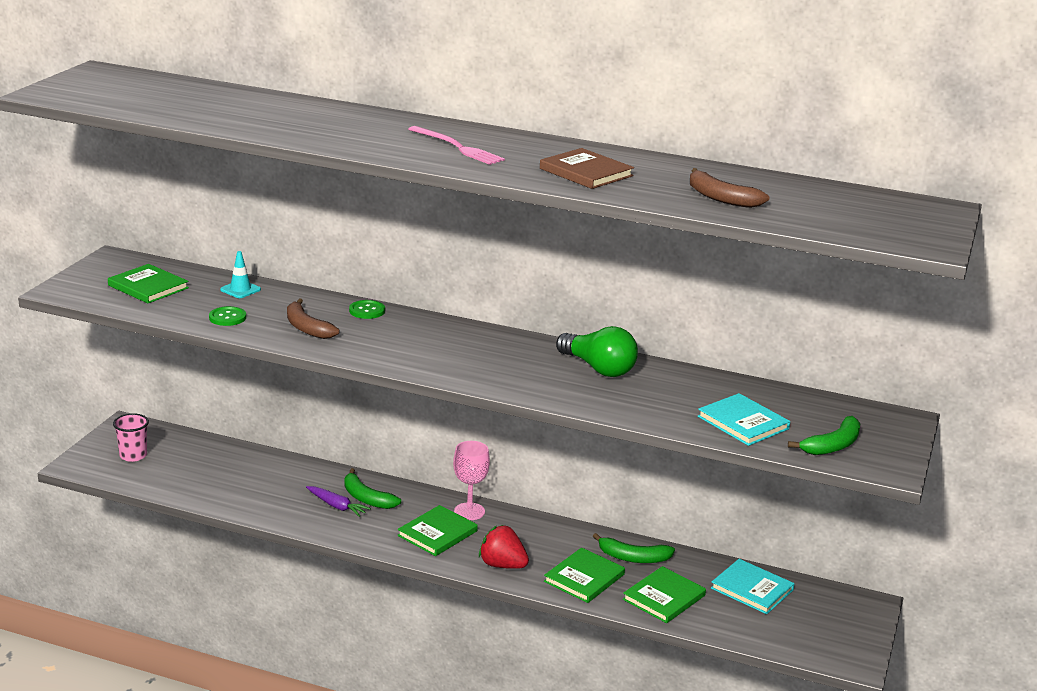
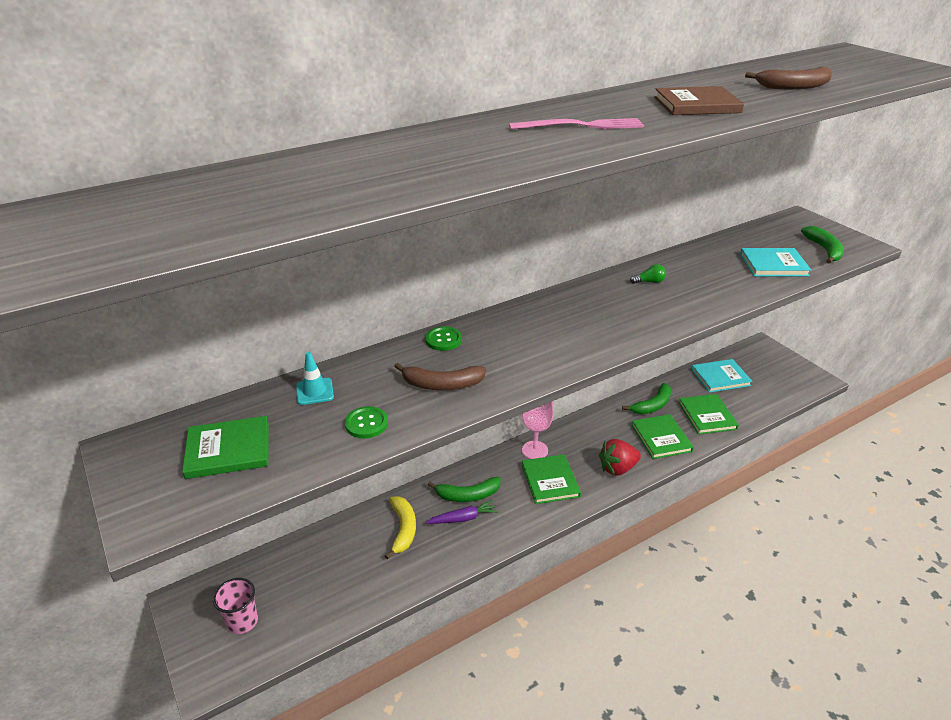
camera: 50 degrees left, 10 degrees up
(292, 483) = (403, 529): none -> yellow banana
(598, 368) = (649, 282): green light bulb -> green light bulb, size x0.44

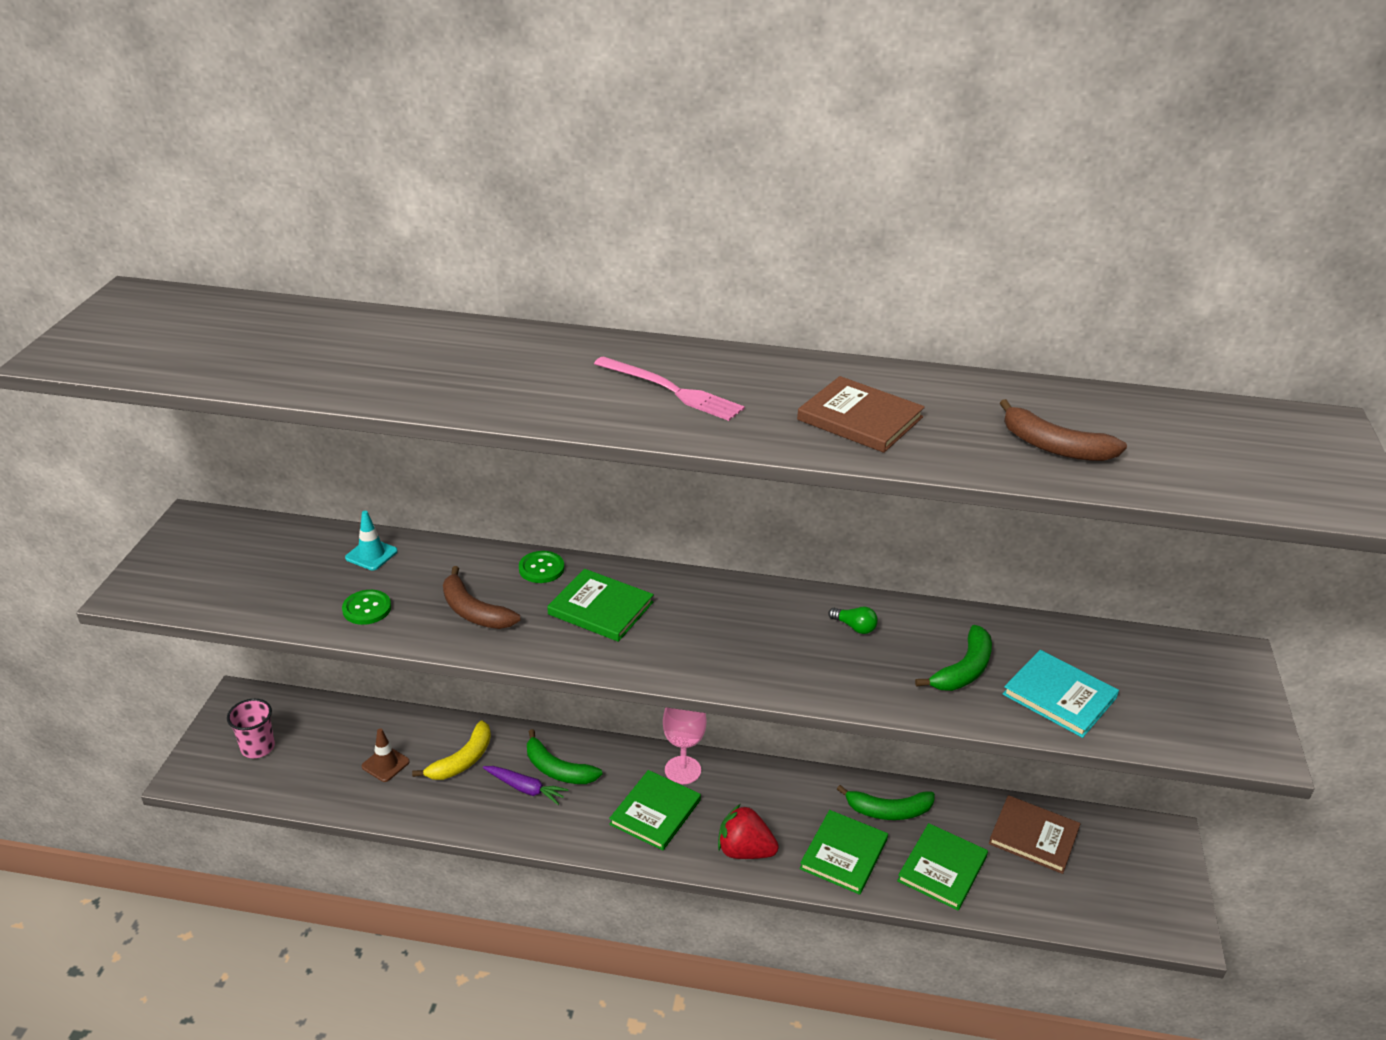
camera: 40 degrees right, 0 degrees up
(228, 450) = (249, 567): green book -> green book (600, 608)
(354, 566) = (385, 764): none -> brown traffic cone
(720, 377) = (1033, 836): turquoise book -> brown book
(824, 250) = (1178, 719): green banana -> green banana (963, 670)

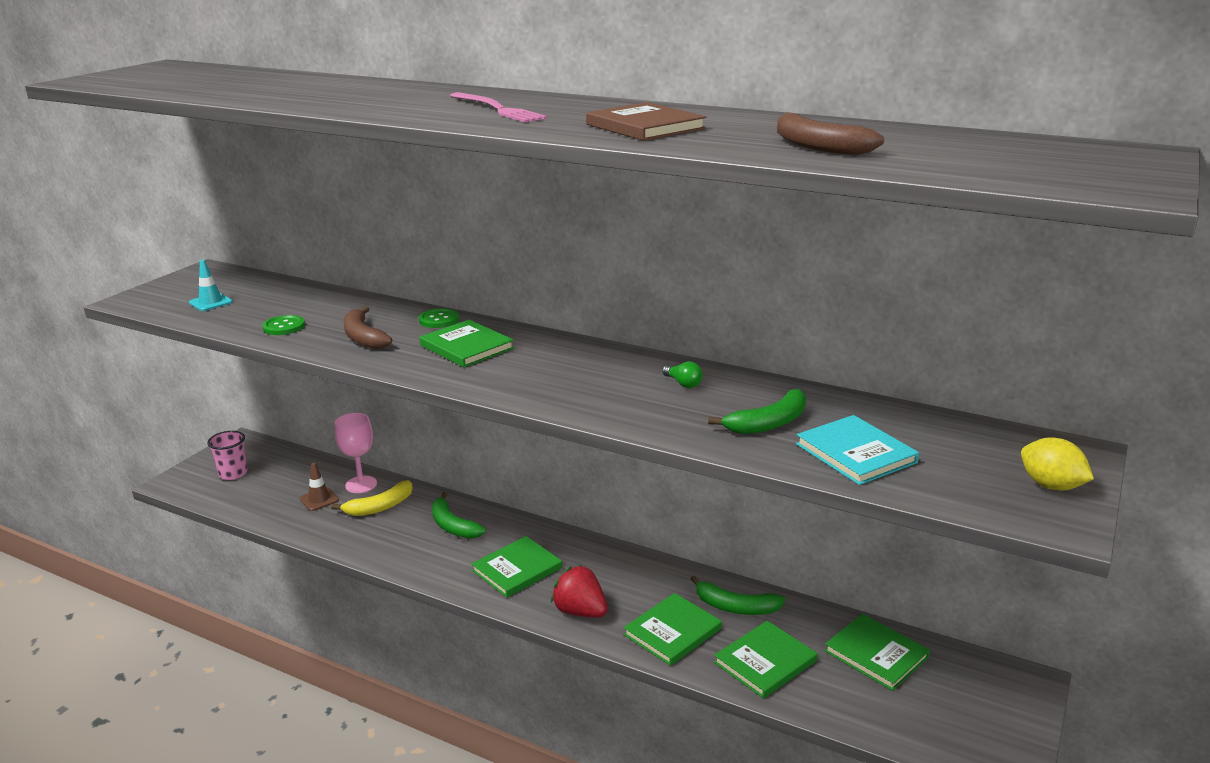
camera: 20 degrees right, 10 degrees down
(371, 554) = (315, 299): turquoise traffic cone -> turquoise traffic cone (210, 302)
(525, 788) = (418, 534): purple carrot -> none
(682, 770) = (559, 544): pink goblet -> pink goblet (361, 484)
(1033, 836) = (876, 654): brown book -> green book
(1233, 705) = (1051, 486): none -> yellow lemon

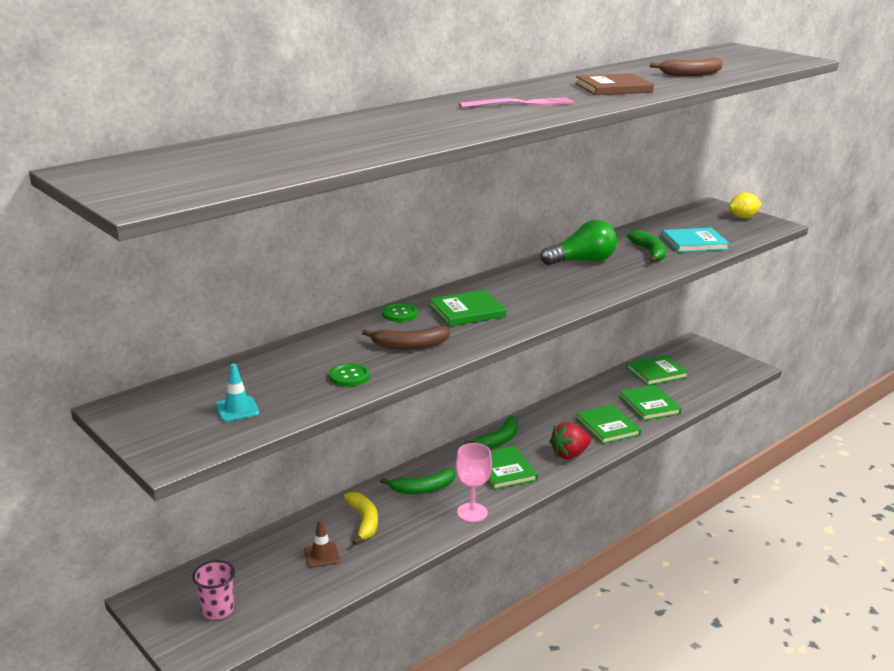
camera: 70 degrees left, 0 degrees up
(361, 484) = (314, 528): pink goblet -> pink goblet (472, 512)
(683, 383) = (582, 261): green light bulb -> green light bulb, size x2.29
(735, 607) = (593, 400): green banana -> green banana (499, 440)

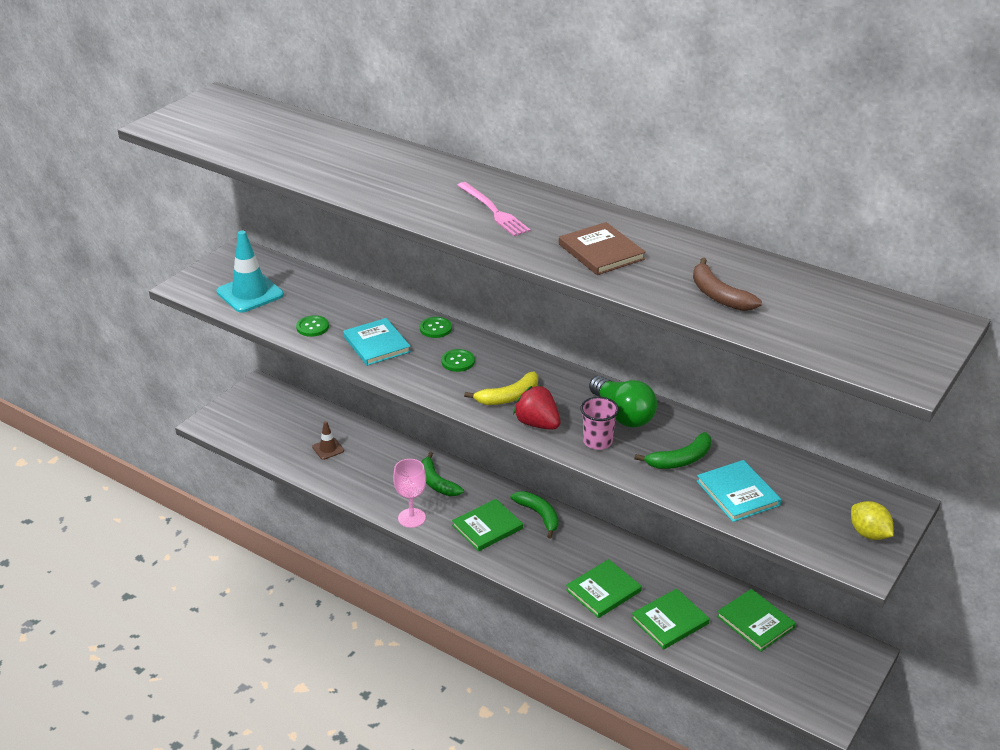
camera: 75 degrees right, 10 degrees up
(217, 610) = (255, 417): pink cup -> pink cup (597, 441)
(237, 409) = (250, 293): turquoise traffic cone -> turquoise traffic cone, size x1.93
(363, 521) = (378, 460): yellow banana -> yellow banana (508, 397)
(410, 345) = (376, 344): brown banana -> turquoise book
(467, 311) = (458, 361): green book -> green button
(499, 440) = (539, 515): green banana -> green banana turned 150 degrees counterclockwise
(569, 454) = (534, 568): red strawberry -> red strawberry (537, 424)

